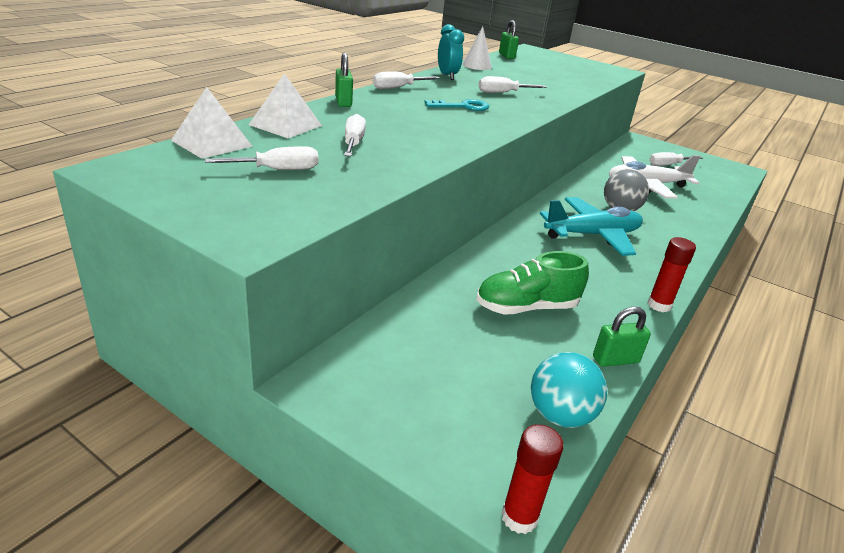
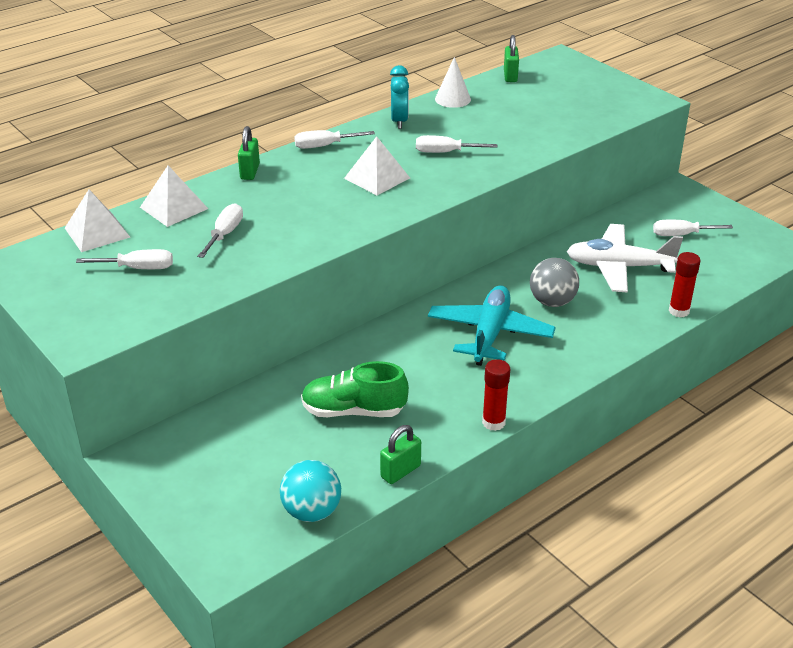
camera: 20 degrees right, 5 degrees up
(462, 107) = (377, 178): turquoise key -> white pyramid
(519, 517) = (227, 577): red glue stick -> red glue stick (679, 311)
(592, 235) = (490, 333): turquoise plane -> turquoise plane turned 75 degrees counterclockwise
(615, 360) = (400, 471): green padlock -> green padlock turned 45 degrees counterclockwise

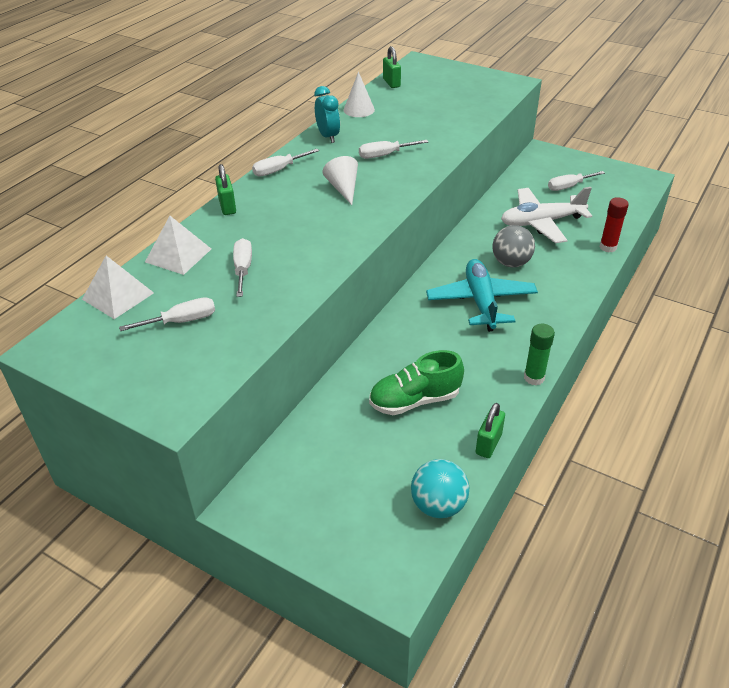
camera: 20 degrees left, 5 degrees up
(377, 178) = (343, 188): white pyramid -> white cone
(493, 422) = (534, 378): red glue stick -> green glue stick

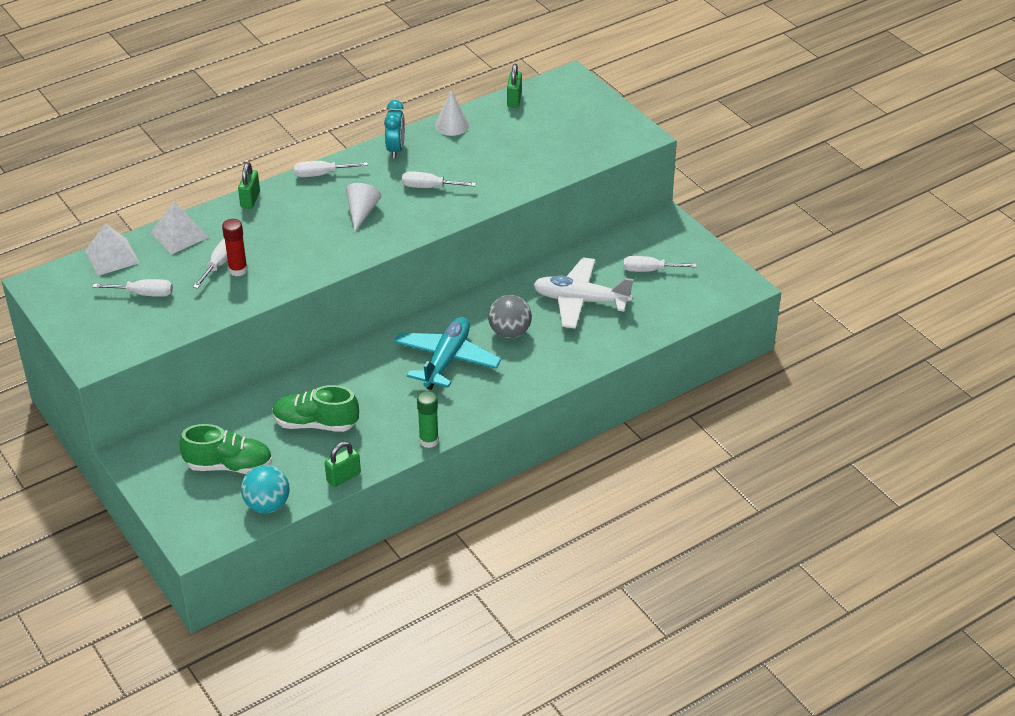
camera: 25 degrees right, 0 degrees up
(363, 477) = (229, 466): none -> green shoe
(608, 247) = (619, 348): red glue stick -> red glue stick (238, 270)

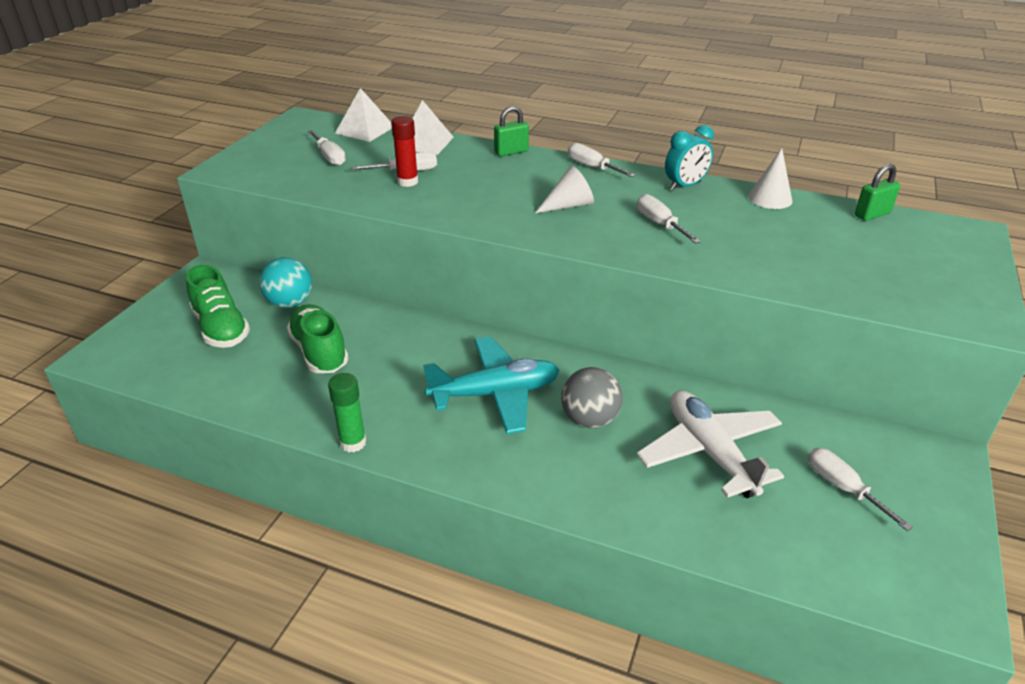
camera: 55 degrees right, 5 degrees down
(267, 505) = (175, 376): turquoise ball -> turquoise ball (290, 303)
(343, 477) = (249, 407): green padlock -> none

